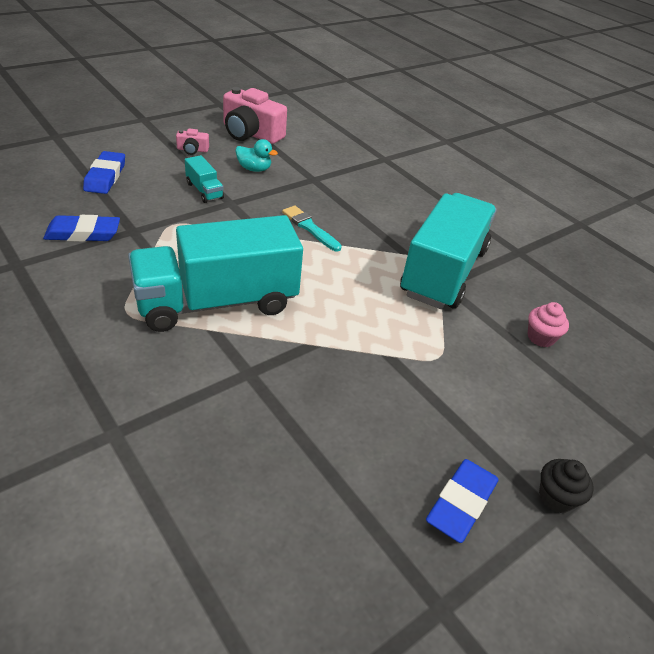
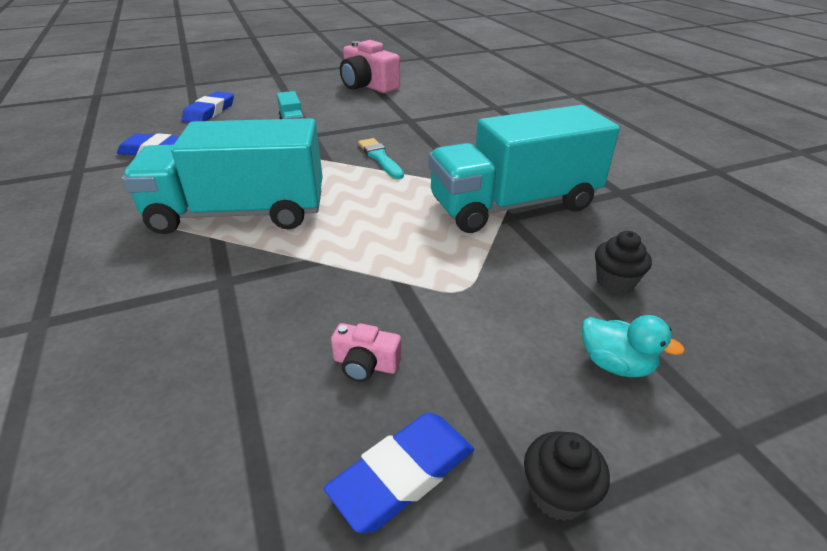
camera: 20 degrees right, 5 degrees down
(192, 150) = (303, 96): pink camera -> pink camera (365, 364)
(254, 169) = (353, 111): turquoise duck -> turquoise duck (615, 364)
(443, 272) = (513, 205): turquoise truck -> turquoise truck turned 150 degrees counterclockwise
(540, 337) = (615, 282): pink cupcake -> black cupcake

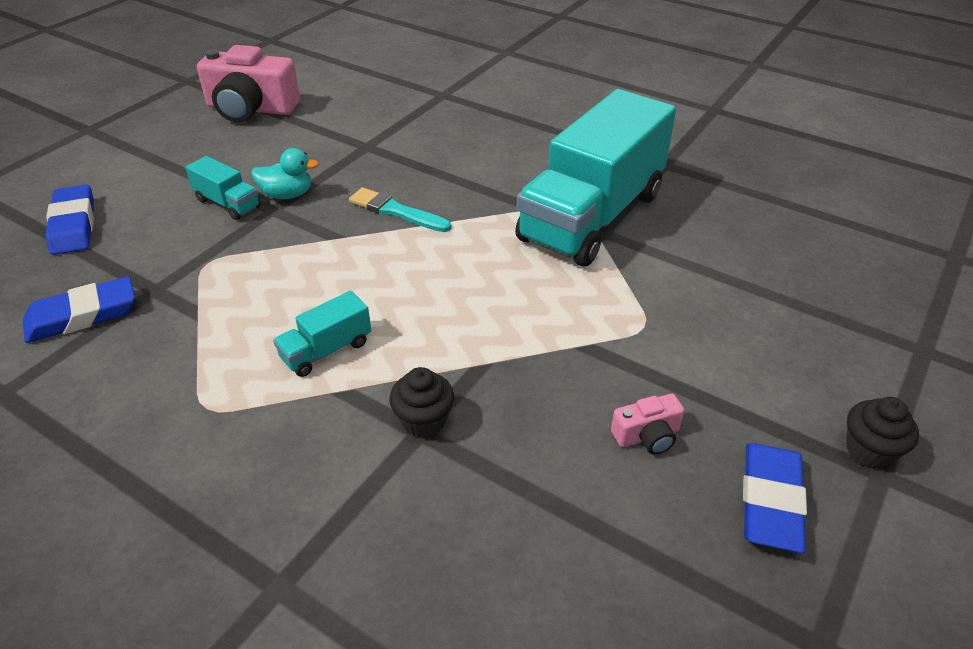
camera: 35 degrees left, 5 degrees up
(238, 213) = (326, 350): turquoise truck -> turquoise truck, size x0.40
(615, 282) = (746, 261): black cupcake -> black cupcake (423, 421)
(615, 364) = (812, 334): turquoise duck -> turquoise duck (287, 195)

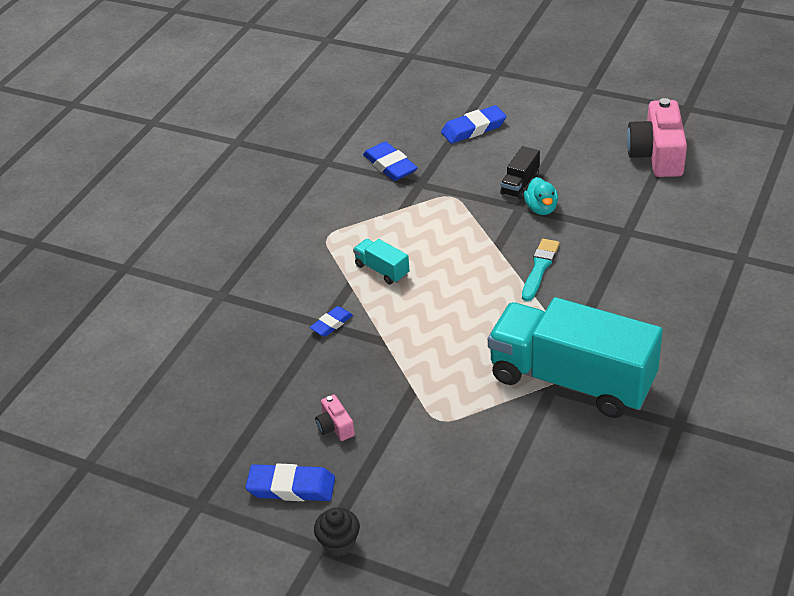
camera: 85 degrees right, 0 degrees up
(228, 204) = (520, 184): turquoise truck -> black truck
(423, 421) = (331, 324): black cupcake -> blue eraser

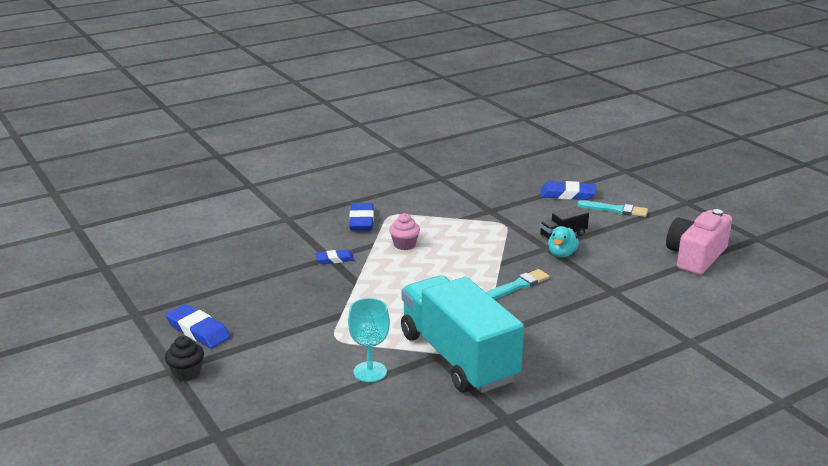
camera: 30 degrees right, 15 degrees down
(335, 426) = (266, 312): pink camera -> none
(382, 270) = (404, 245): turquoise truck -> pink cupcake
(390, 165) = (482, 194): blue eraser -> blue eraser (361, 220)
(511, 441) = (370, 372): none -> turquoise goblet
(536, 129) = (615, 210): none -> turquoise brush

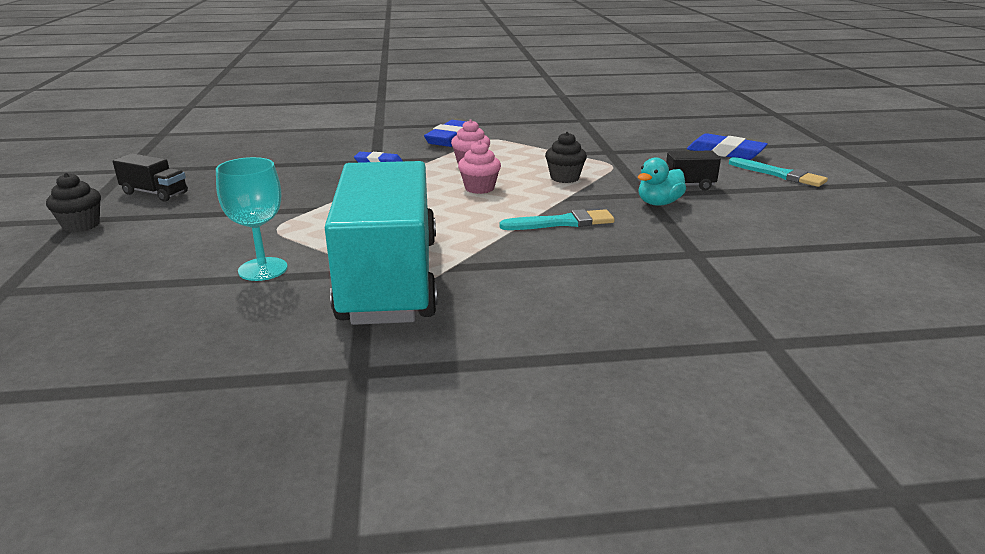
camera: 25 degrees right, 0 degrees up
(198, 330) = (155, 193): blue eraser -> black truck
(435, 268) = (479, 188): none -> pink cupcake
(483, 244) = (564, 178): none -> black cupcake
(696, 256) = (867, 240): pink camera -> none

